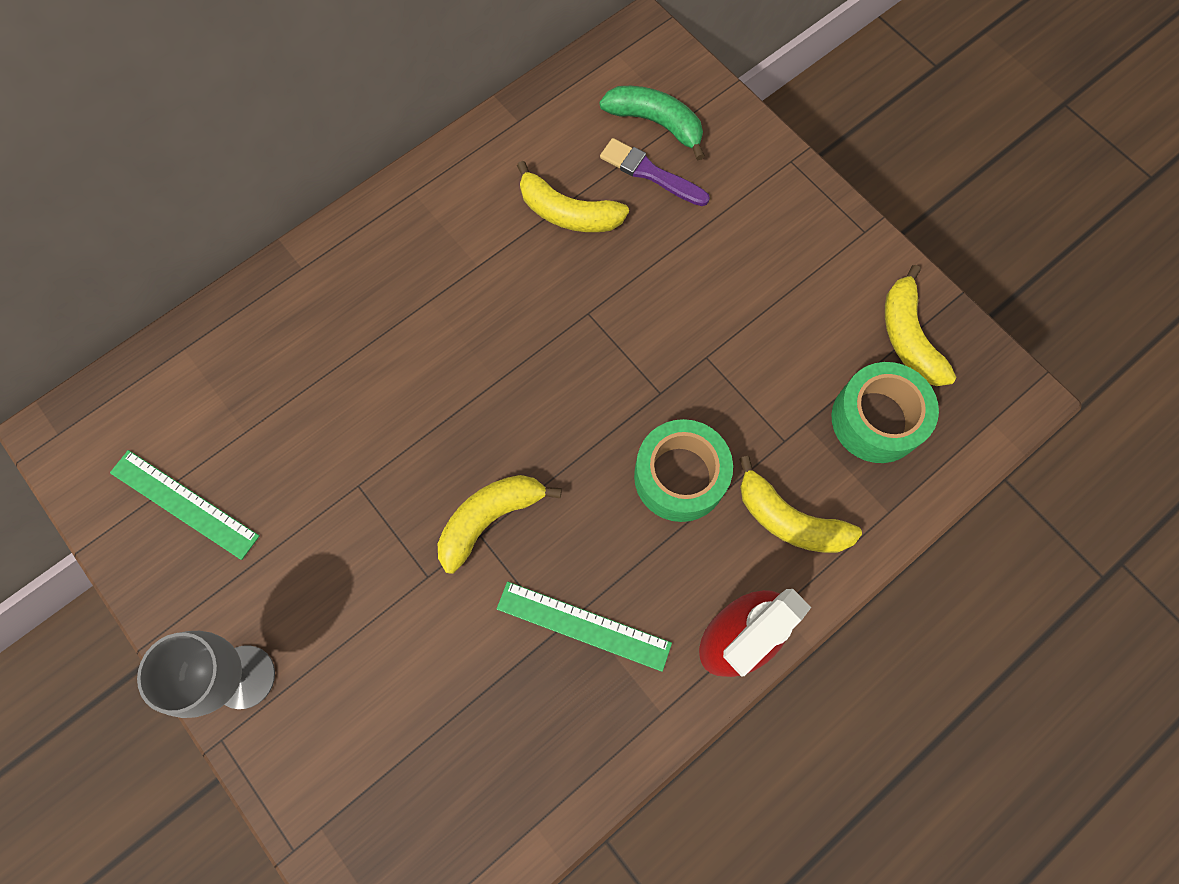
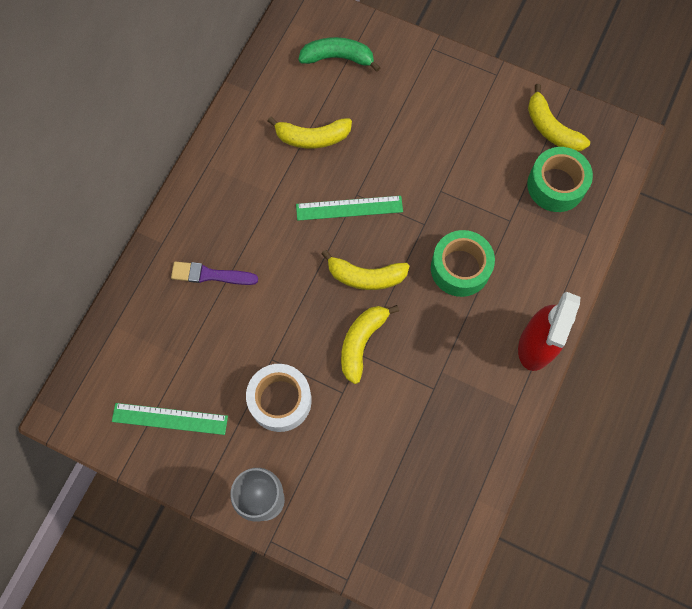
camera: 25 degrees left, 0 degrees up
(339, 547) = (280, 400): none -> white tape
(583, 626) = (448, 378): green ruler -> green ruler (349, 208)
(650, 173) = (350, 91): purple brush -> purple brush (210, 275)
(789, 519) = (534, 265): yellow banana -> yellow banana (366, 276)

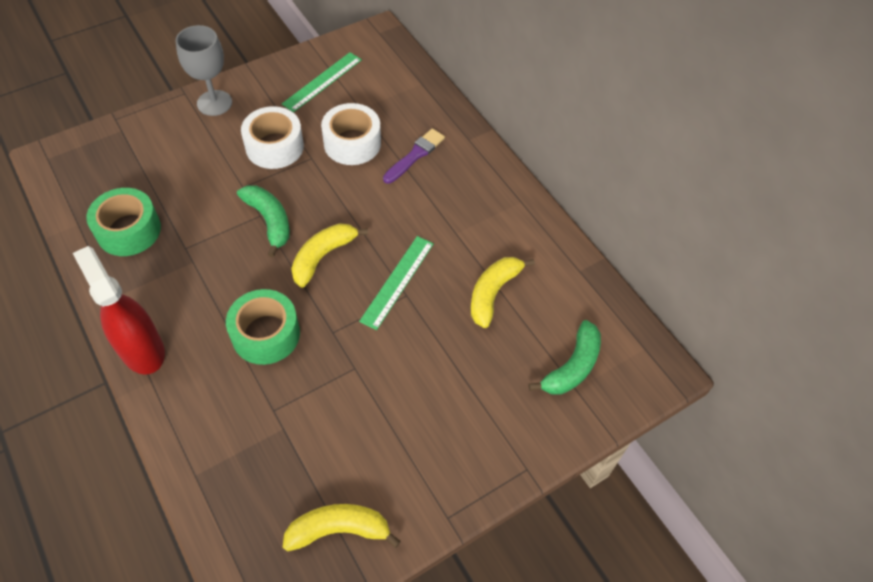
camera: 120 degrees right, 15 degrees down
(231, 336) = (352, 143): none -> white tape
(361, 343) = (269, 221): yellow banana -> green banana
(556, 185) = (272, 484): green tape -> green tape (128, 230)

